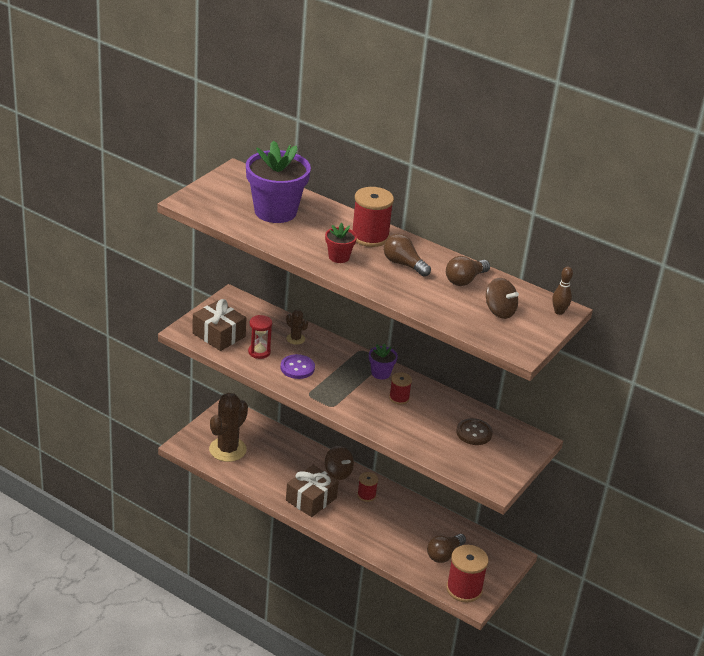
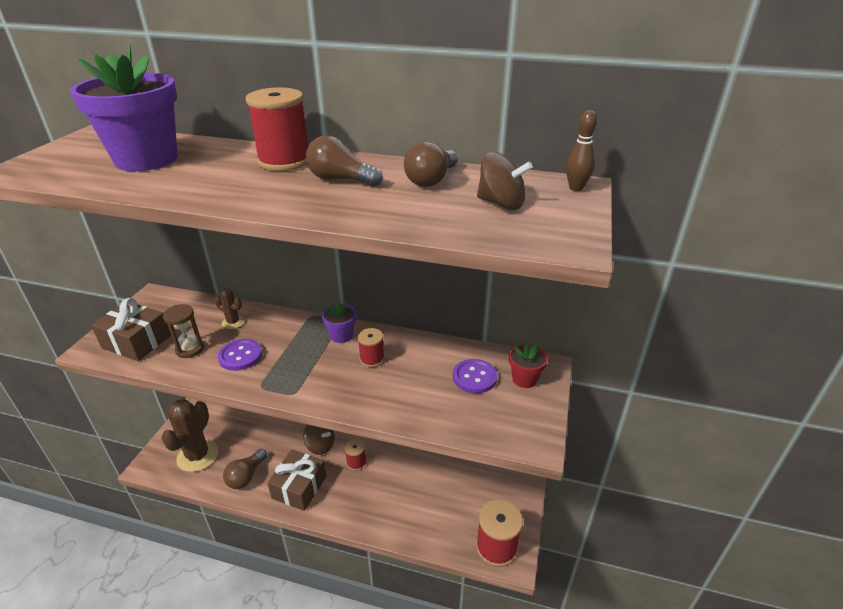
camera: 15 degrees left, 0 degrees up
(259, 352) = (190, 349): red hourglass -> brown hourglass
(339, 257) = (244, 189): red flower pot -> red flower pot (524, 379)
(444, 554) = (458, 508): brown light bulb -> brown light bulb (246, 476)
(474, 433) = (474, 377): brown button -> purple button

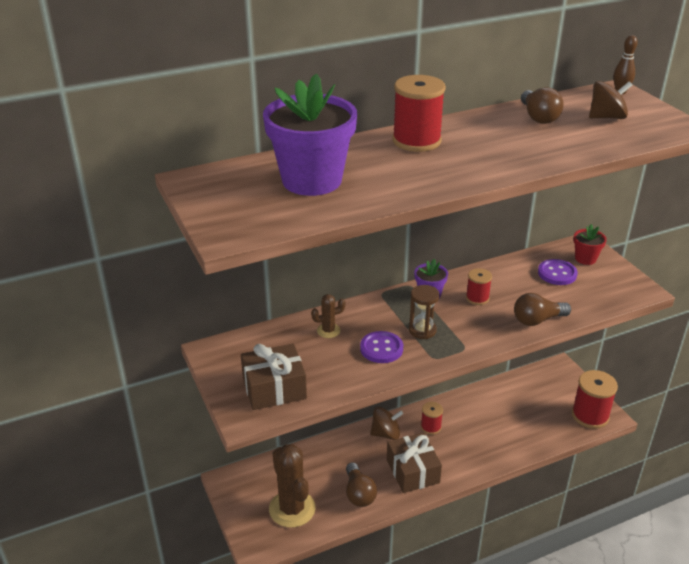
camera: 40 degrees left, 0 degrees up
(190, 349) = (332, 367): brown hourglass -> brown hourglass (422, 330)
(341, 180) = (487, 139): brown light bulb -> brown light bulb (537, 320)

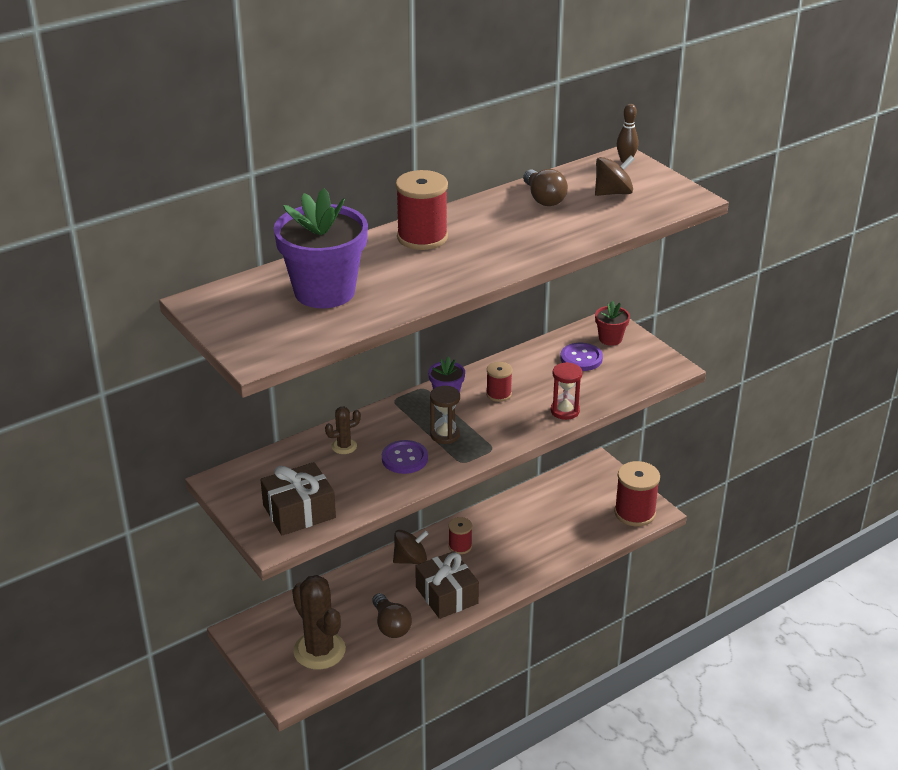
camera: 10 degrees left, 0 degrees up
(537, 320) = (565, 411): brown light bulb -> red hourglass

